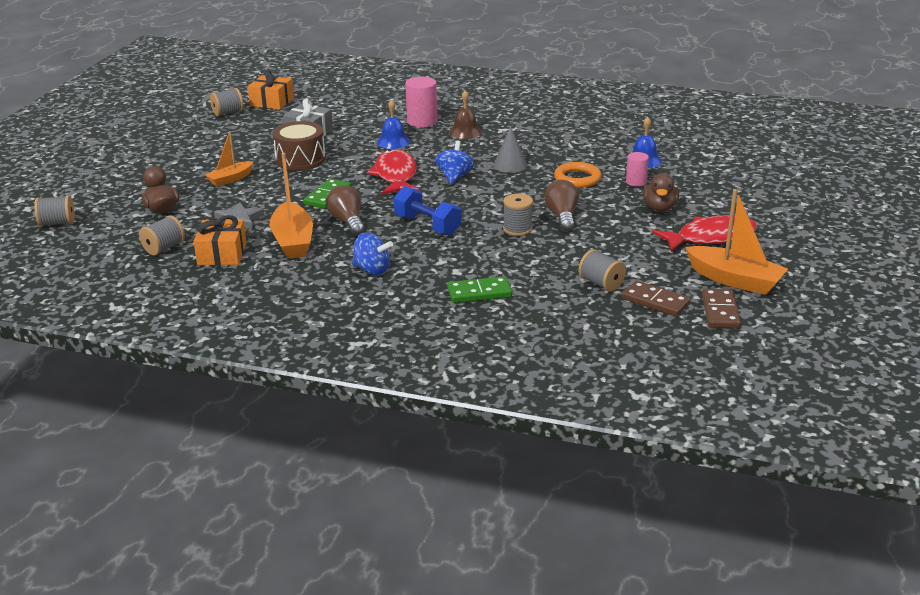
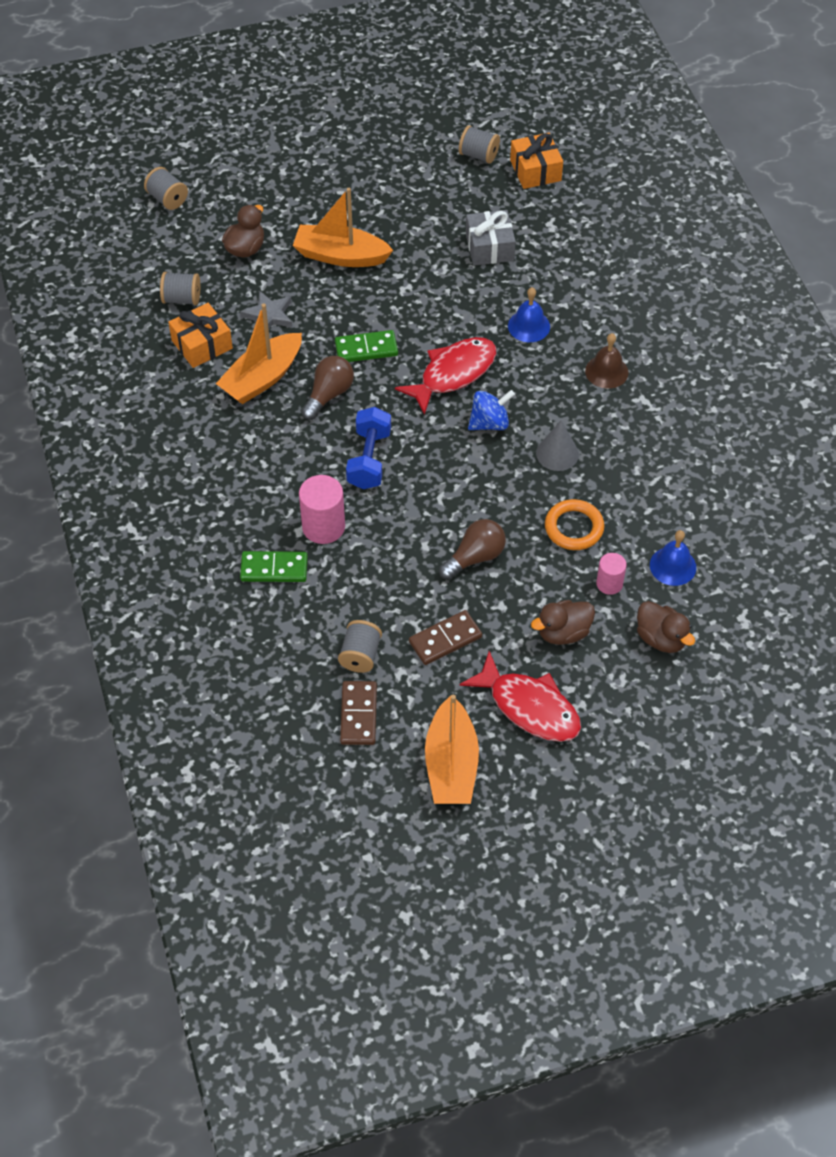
camera: 55 degrees right, 25 degrees up
(230, 179) = (340, 256): orange boat -> orange boat, size x1.65
(300, 159) = (424, 279): brown drum -> none
(372, 270) = (255, 467): blue spinning top -> none
(422, 121) = (599, 320): pink cylinder -> pink cylinder (323, 526)
(479, 292) = (274, 568): green domino -> green domino turned 45 degrees counterclockwise
(517, 229) = (418, 534): grey spool -> none
(697, 180) = (661, 638): none -> brown duck
(720, 311) = (378, 776): brown domino -> brown domino (445, 639)

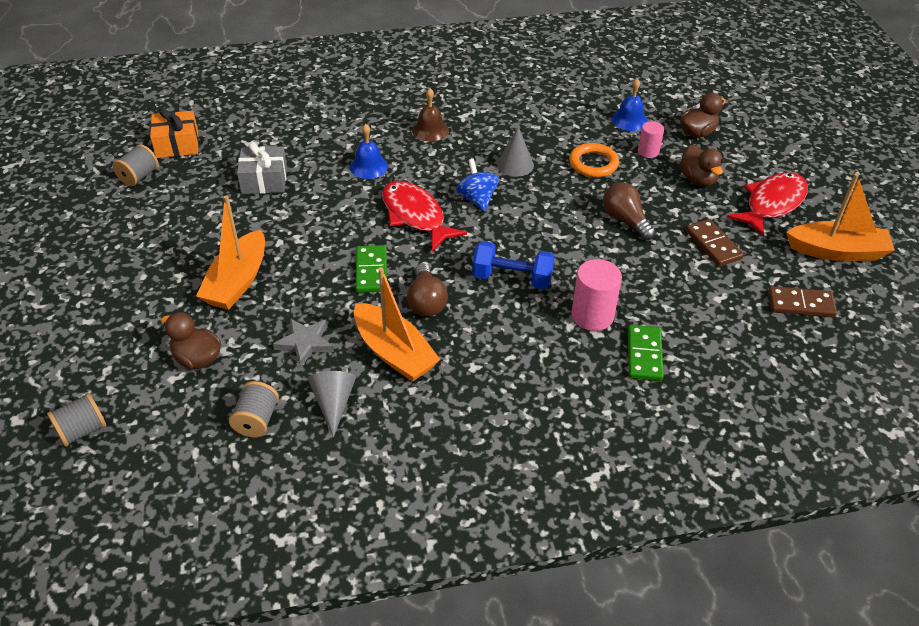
camera: 85 degrees left, 10 degrees down
(202, 344) = (333, 403): orange gift -> grey cone
(329, 394) = (426, 302): brown light bulb -> brown light bulb turned 135 degrees counterclockwise
(360, 655) = (737, 299): grey spool -> none

